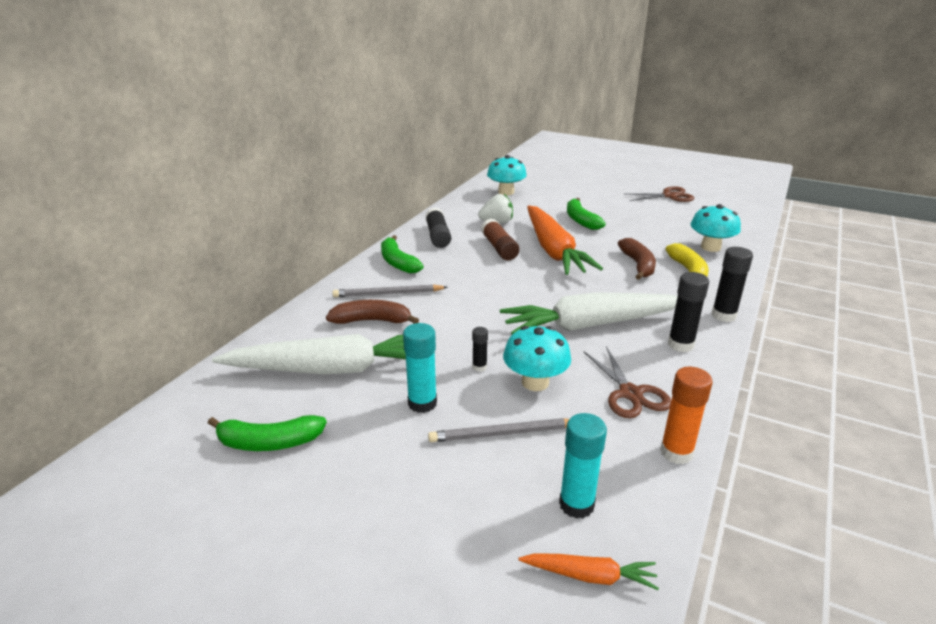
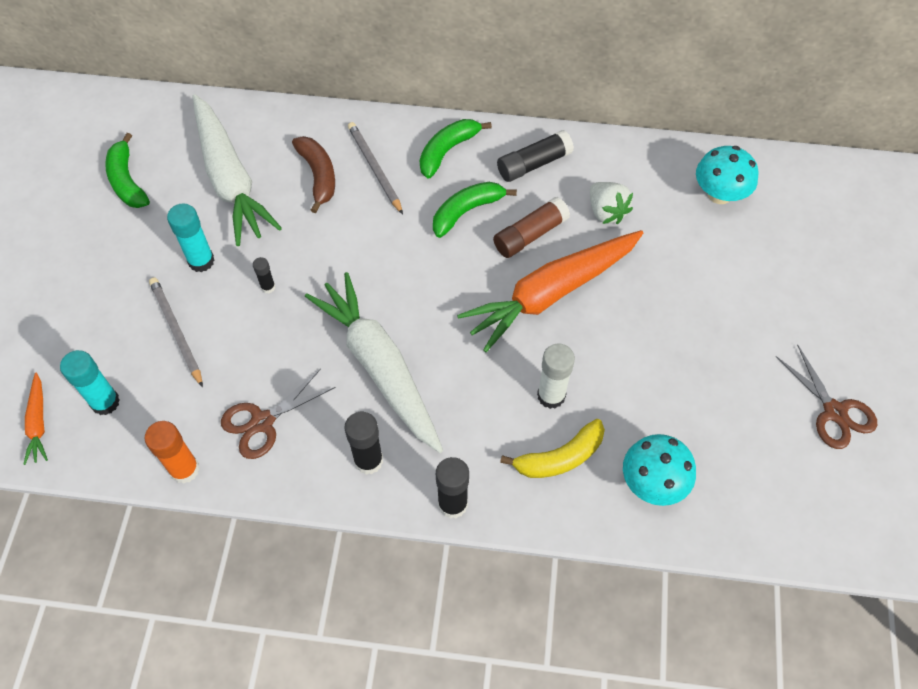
camera: 70 degrees right, 30 degrees up
(535, 382) = (257, 338): turquoise mushroom -> none
(581, 220) = (665, 306): green banana -> green banana (466, 211)
(638, 265) = (551, 396): brown banana -> white glue stick

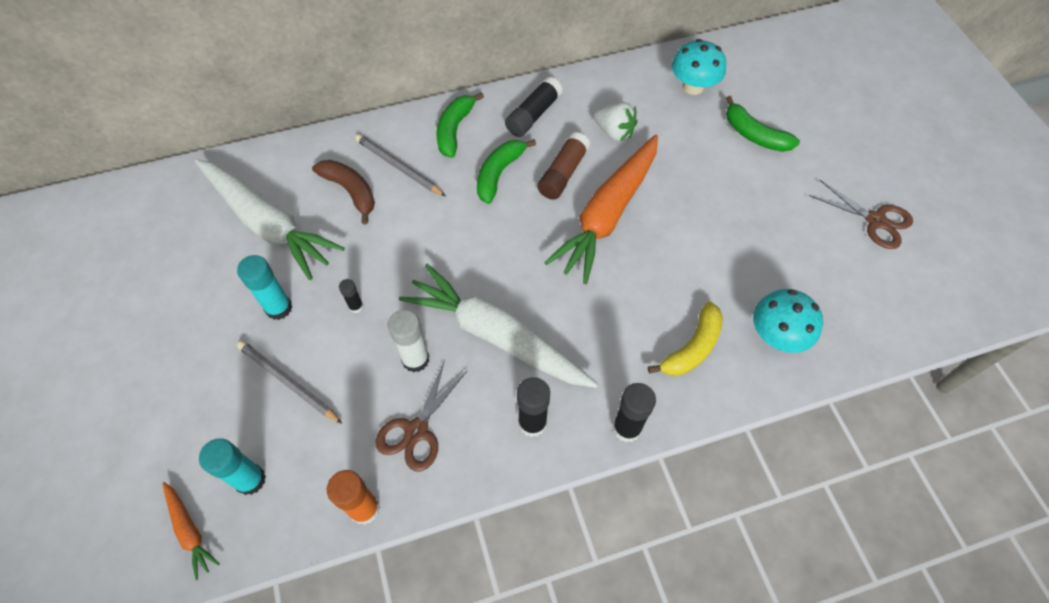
camera: 25 degrees left, 0 degrees up
(127, 181) = (166, 262): green banana -> green banana (754, 135)
(551, 396) = (655, 299): white glue stick -> white glue stick (415, 359)

